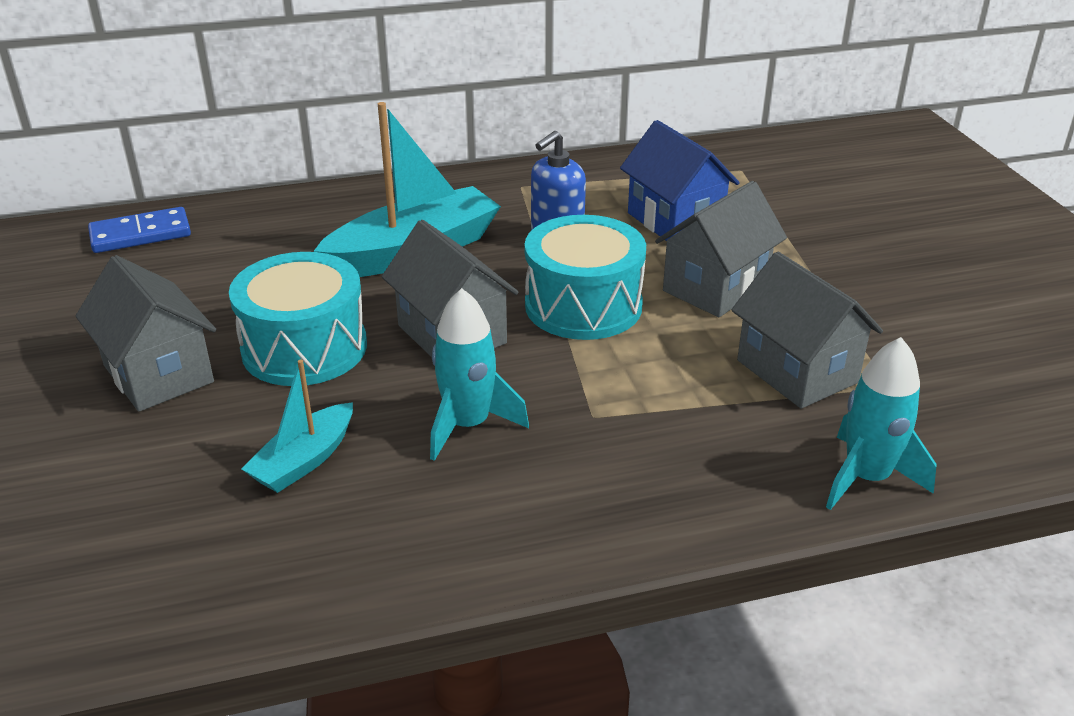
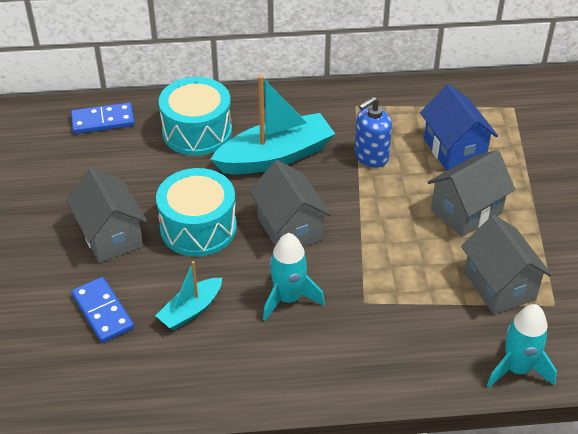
camera: 10 degrees right, 10 degrees up
(148, 480) = (103, 312): none -> blue domino
(583, 305) = (376, 216): turquoise drum -> turquoise drum (197, 132)

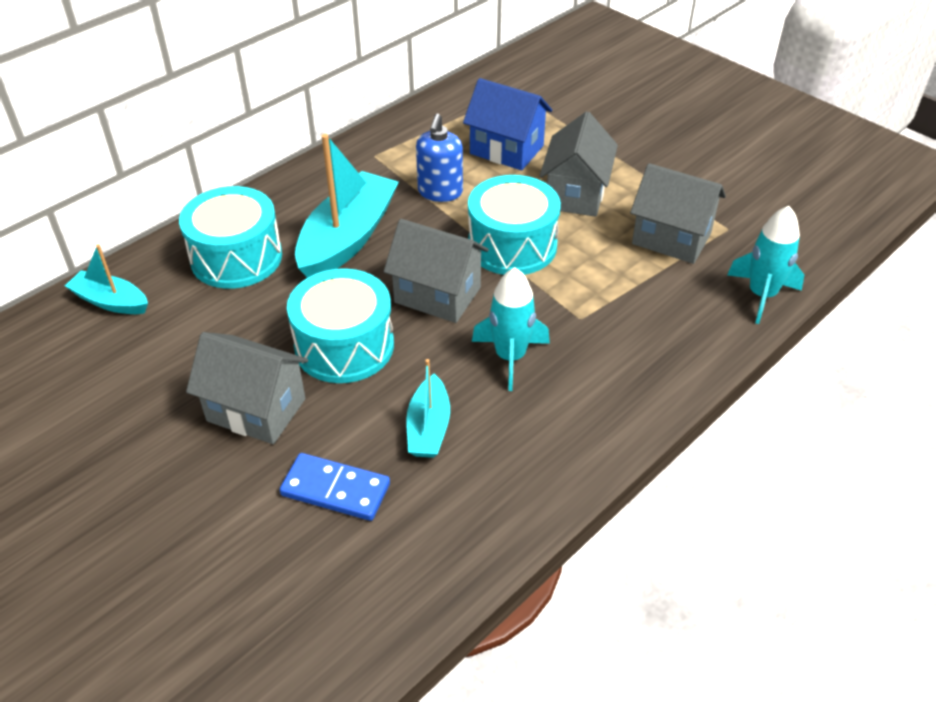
camera: 40 degrees left, 0 degrees up
(103, 121) = (111, 301): blue domino -> turquoise boat
(377, 223) = (512, 245): none -> turquoise drum

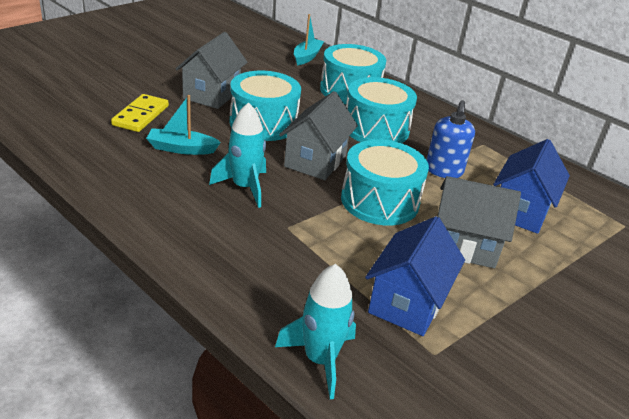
camera: 85 degrees right, 10 degrees down
(335, 489) = (141, 116): blue domino -> yellow domino
(347, 238) = (376, 129): turquoise boat -> turquoise drum
(440, 192) = (444, 171): blue soap dispenser -> blue soap dispenser turned 90 degrees counterclockwise
(671, 238) = (407, 303): grey house -> blue house

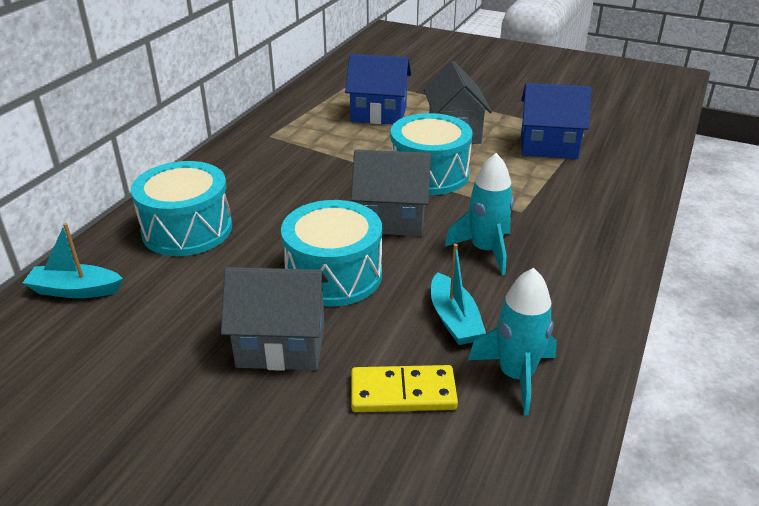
camera: 105 degrees left, 0 degrees up
(320, 359) = (642, 168): turquoise rocket -> turquoise rocket (516, 375)
(376, 129) = (284, 196): turquoise drum -> none
(444, 171) = (343, 150): blue soap dispenser -> none

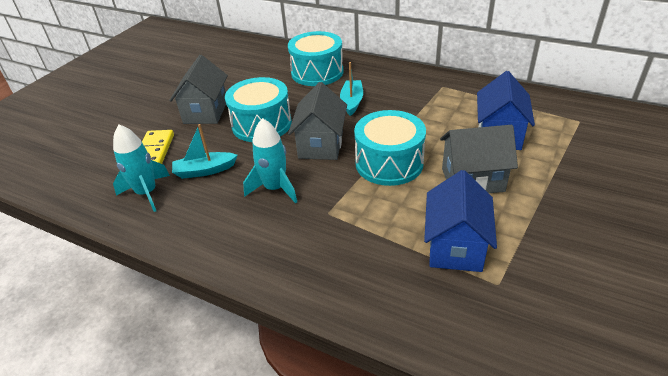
camera: 95 degrees right, 5 degrees up
(75, 290) = (267, 53): turquoise boat -> turquoise boat (352, 102)

